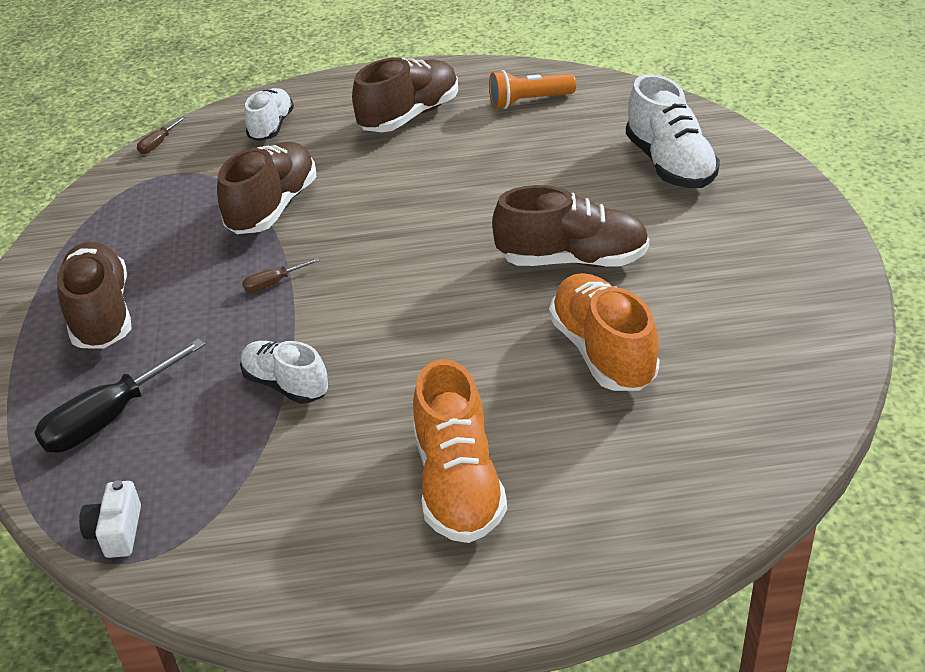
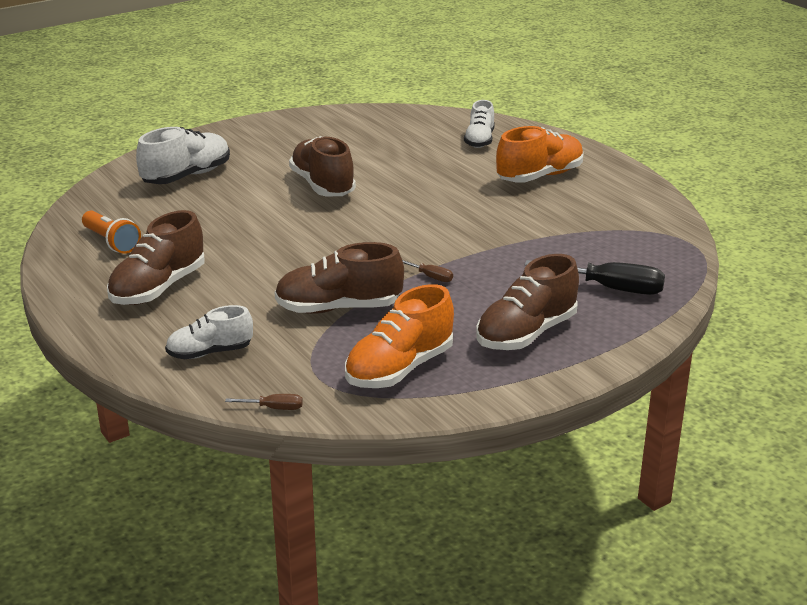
camera: 120 degrees left, 10 degrees down
(117, 532) = (678, 252): white camera -> none
(286, 385) = (520, 241): white shoe -> white shoe (479, 140)
(409, 116) = (158, 288): brown shoe -> brown shoe turned 75 degrees counterclockwise
(602, 352) = (404, 162): orange shoe -> orange shoe (399, 369)

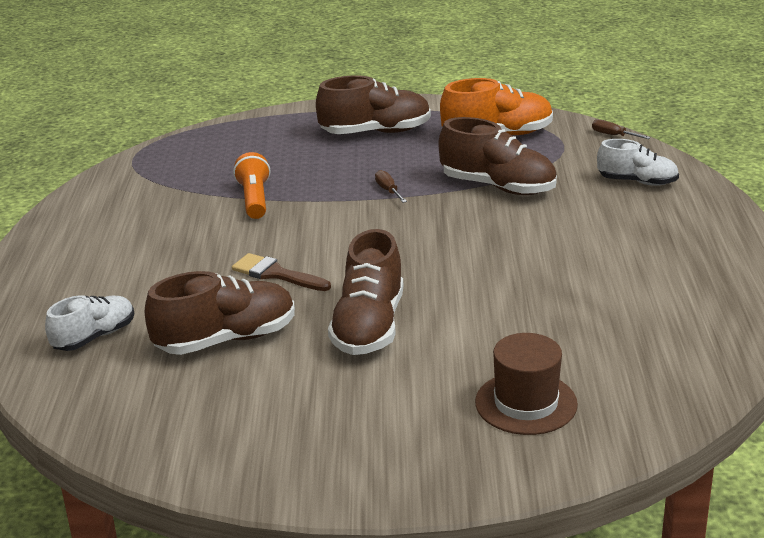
camera: 145 degrees left, 0 degrees up
(111, 242) = (679, 321): orange flashlight -> orange flashlight (254, 199)
(158, 288) = (652, 250): brown shoe -> brown shoe (226, 340)
(186, 176) = (526, 403): white shoe -> brown hat
(426, 196) = (275, 274): none -> brown brush
(539, 176) = (125, 261): orange shoe -> none
(610, 288) = (262, 143): black screwdriver -> none

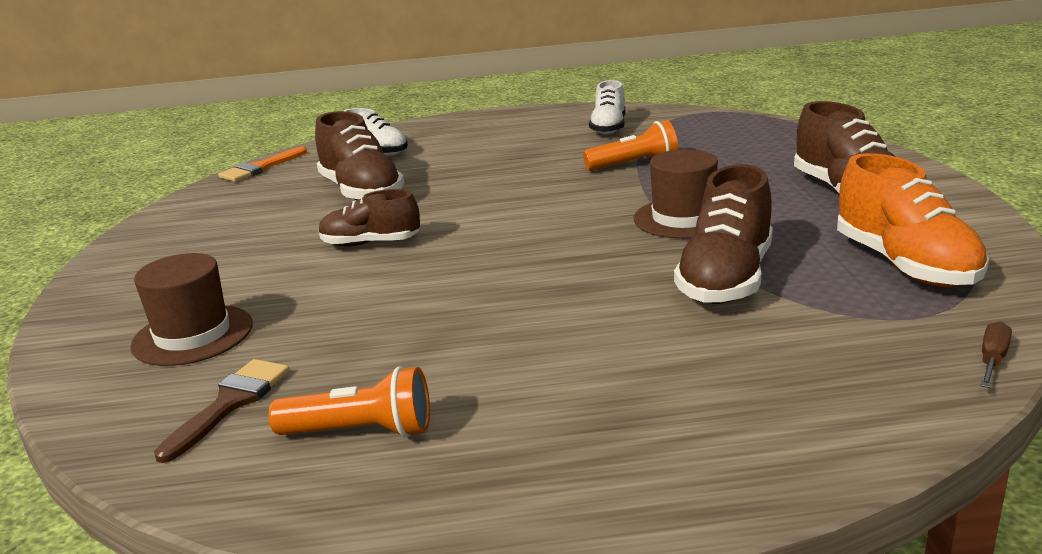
camera: 85 degrees right, 5 degrees down
(81, 421) = (260, 168): none -> orange brush
(275, 274) = (478, 193): brown brush -> brown brush (230, 403)
(369, 326) = (370, 243): brown shoe -> brown shoe, size x0.65
(388, 190) = (683, 218): brown screwdriver -> brown hat
(637, 182) = (806, 390): white shoe -> white shoe (608, 128)
(672, 314) = (361, 431): none -> orange flashlight

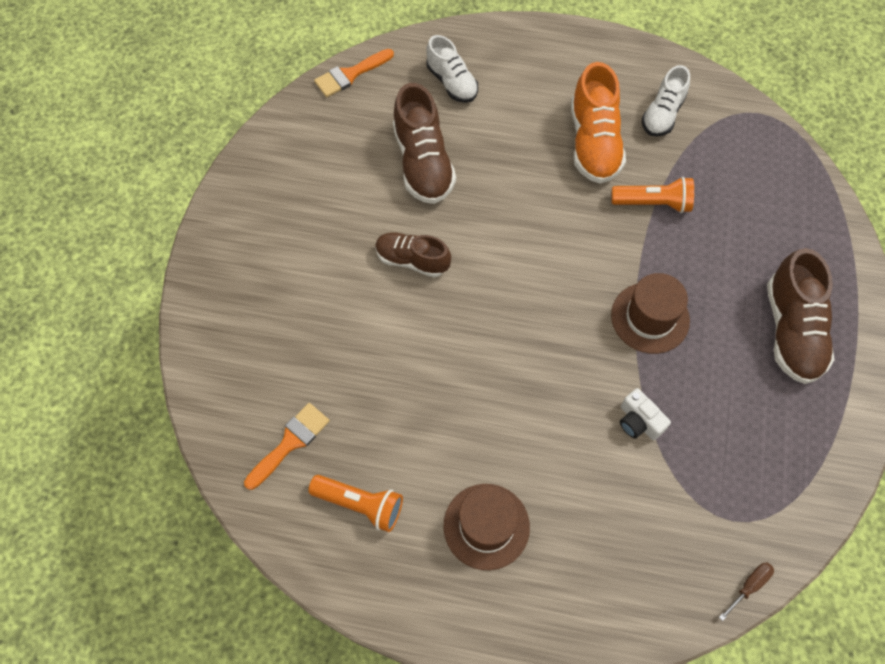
camera: 15 degrees right, 40 degrees up
(192, 335) = (274, 347): brown hat -> brown hat (486, 526)
(230, 403) = (290, 442): brown brush -> orange brush
(726, 279) = (639, 421): brown shoe -> white camera
(905, 265) = (767, 454): orange shoe -> orange shoe (594, 142)

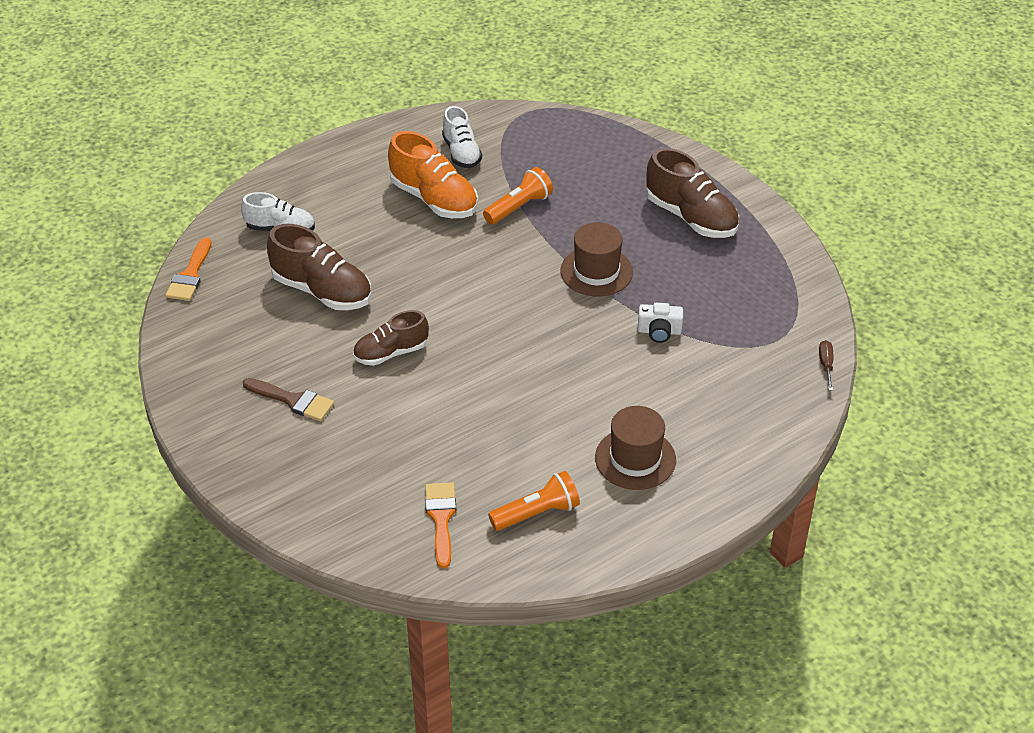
camera: 45 degrees left, 20 degrees down
(303, 244) = (293, 400): none -> brown brush

